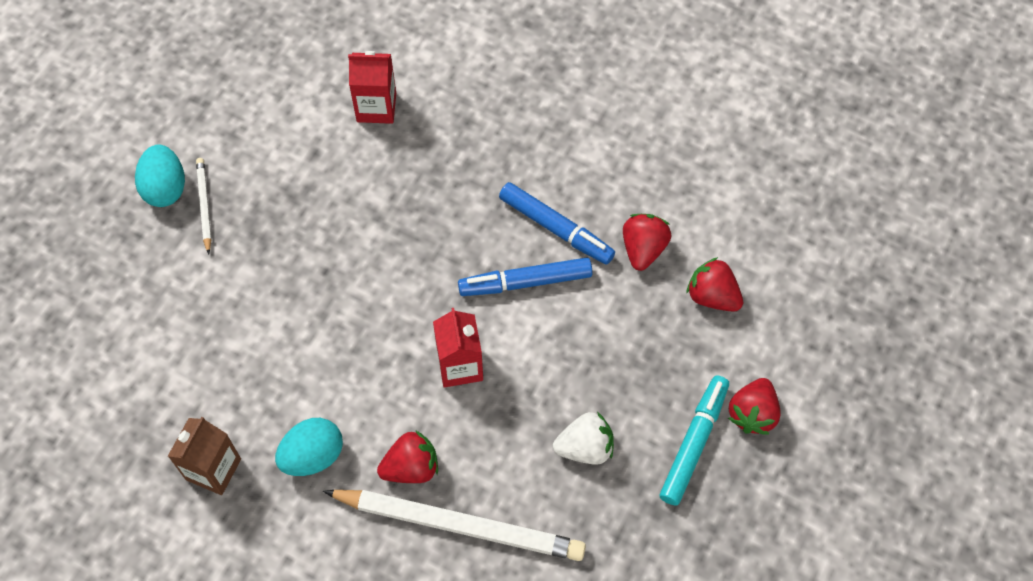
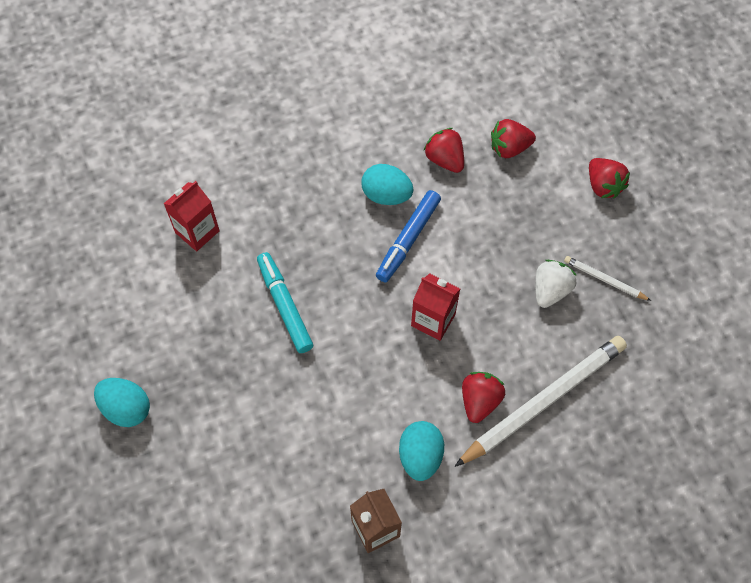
camera: 50 degrees left, 0 degrees up
(205, 205) = (166, 392): white pencil -> white pencil (604, 279)
(556, 228) = (386, 195): blue marker -> turquoise egg
(694, 443) = (596, 230): turquoise marker -> turquoise marker (285, 305)

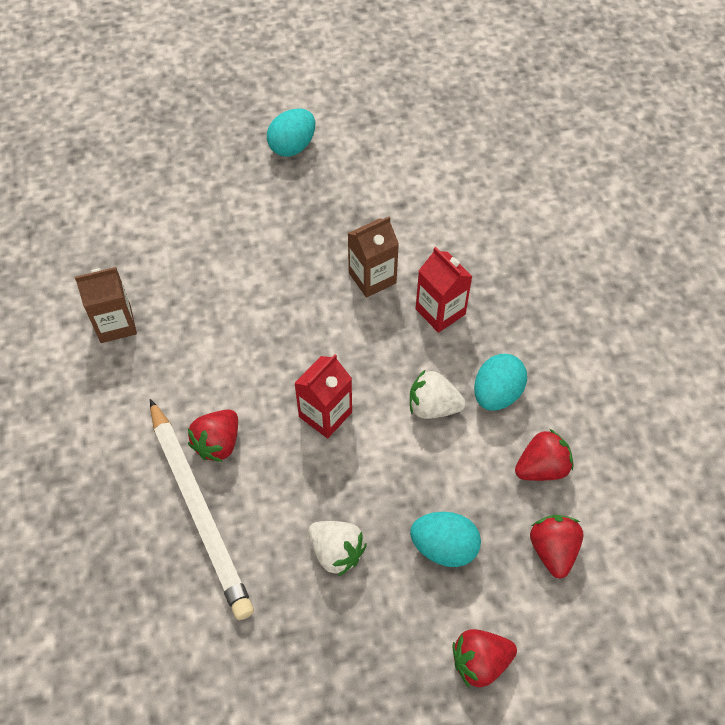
camera: 100 degrees right, 5 degrees down
(197, 232) = (473, 212): red carton -> red carton (440, 311)
(285, 305) = (372, 278): turquoise marker -> brown carton
(408, 240) = (433, 406): blue marker -> white strawberry
(420, 456) = (174, 375): turquoise egg -> turquoise egg (444, 547)
(479, 401) = (218, 443): red strawberry -> red strawberry turned 90 degrees clockwise
(604, 279) = (339, 624): white pencil -> none

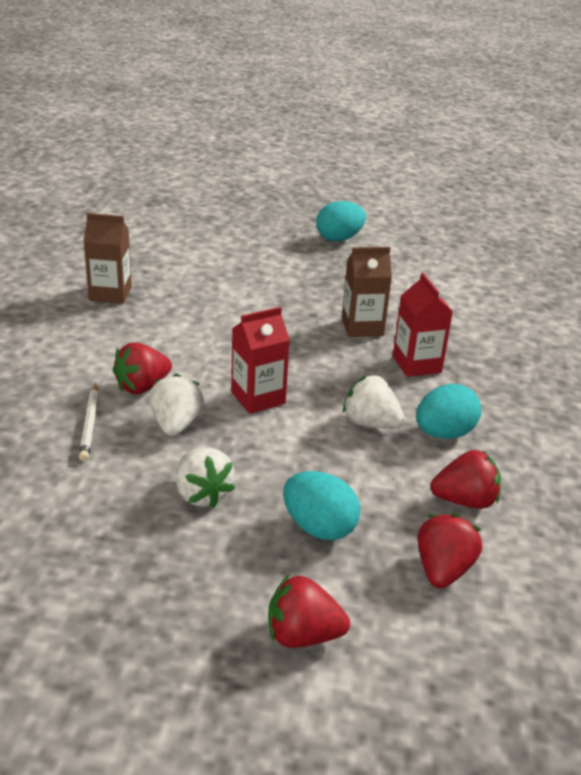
camera: 20 degrees right, 25 degrees down
(199, 511) = (89, 424): white pencil -> white pencil, size x0.45
(272, 479) = (175, 424): none -> white strawberry

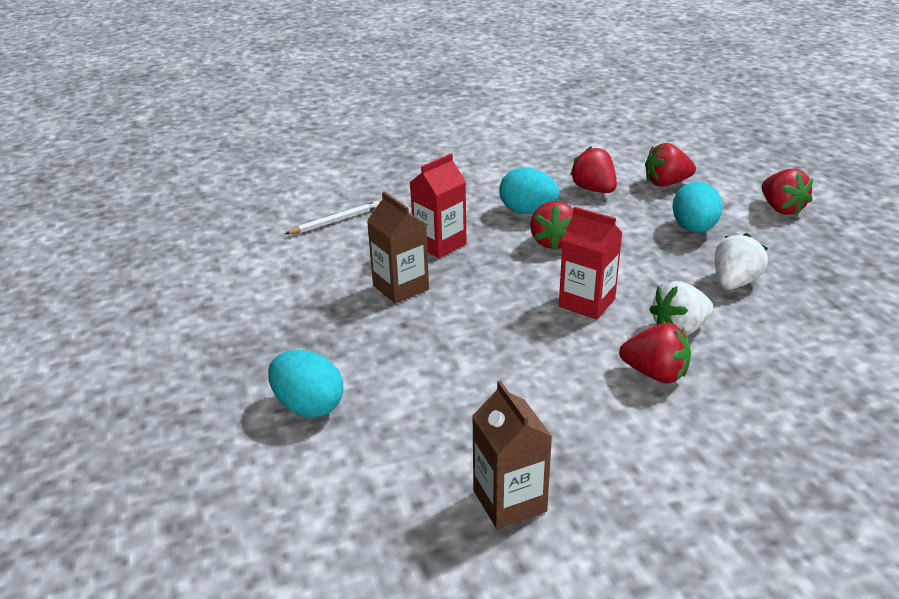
camera: 115 degrees left, 0 degrees up
(89, 424) = (746, 376): white pencil -> white pencil (336, 221)
(339, 239) = (180, 368): turquoise egg -> turquoise egg (309, 406)
(370, 423) = (553, 242): white strawberry -> red strawberry

